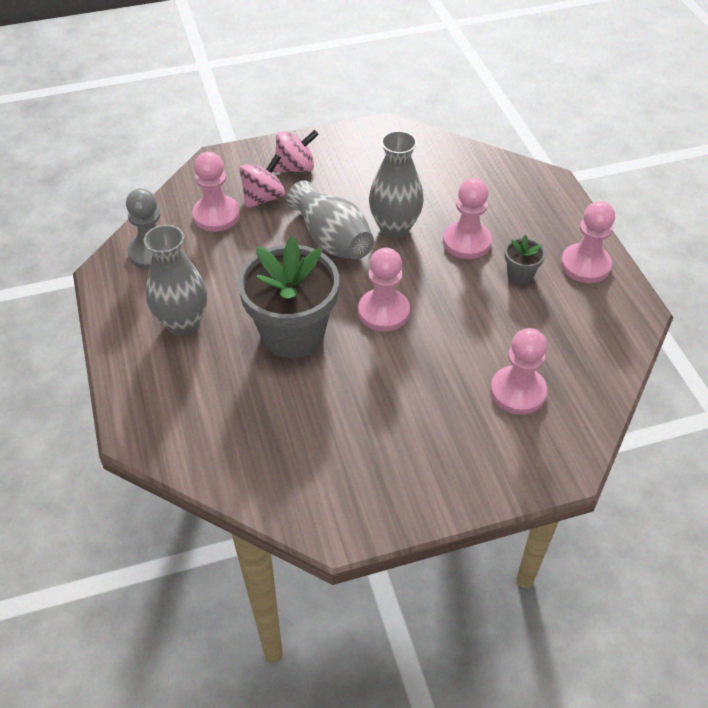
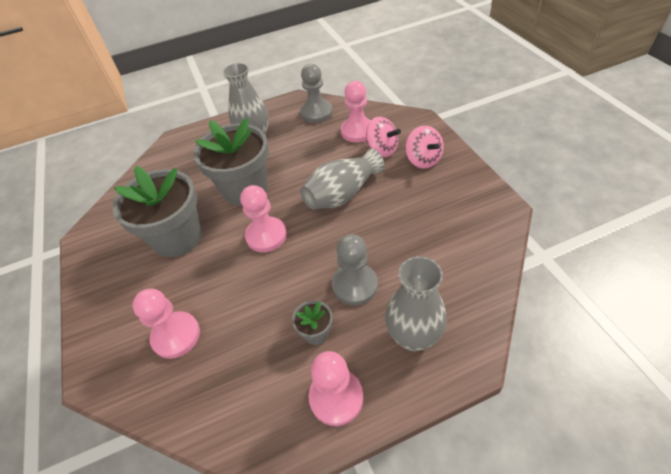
camera: 90 degrees right, 0 degrees up
(367, 405) = (177, 237): none -> grey flower pot
(394, 228) = (363, 231): grey vase -> grey vase (413, 336)
(466, 242) = (355, 285): pink pawn -> grey pawn

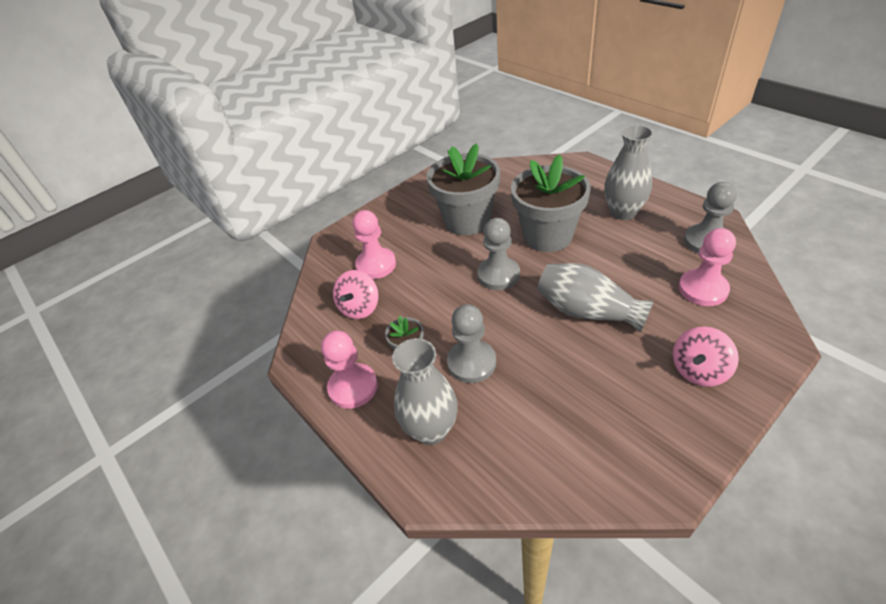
camera: 70 degrees right, 5 degrees down
(266, 236) = (498, 275): pink pawn -> grey pawn
(382, 150) = (686, 323): pink spinning top -> pink spinning top (360, 308)

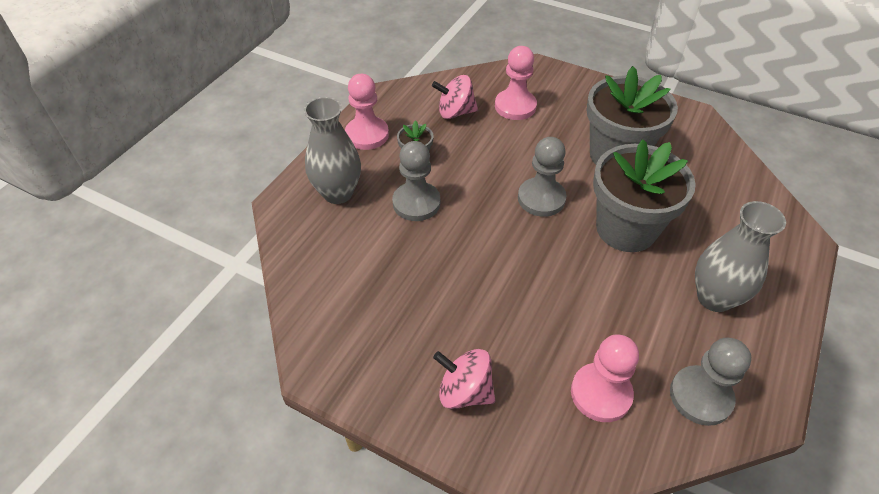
camera: 65 degrees right, 5 degrees up
(587, 311) = (516, 282): grey vase -> none

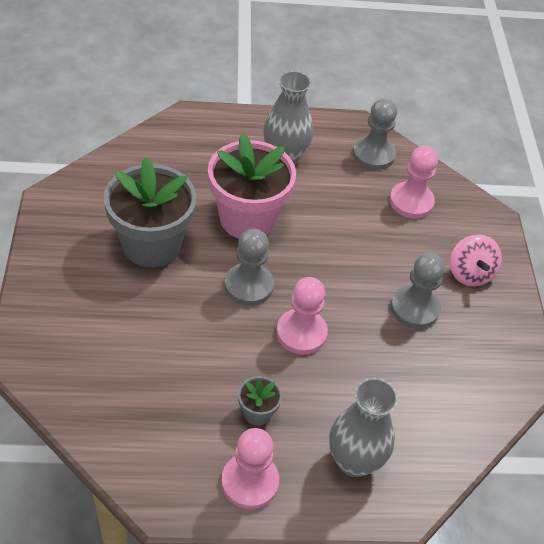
camera: 125 degrees left, 0 degrees up
(416, 203) = (320, 382): grey pawn -> grey pawn (414, 308)
(455, 112) = (158, 407): pink spinning top -> none
(515, 106) = (115, 352): pink pawn -> pink pawn (301, 333)
(626, 229) = (247, 219): grey flower pot -> pink flower pot

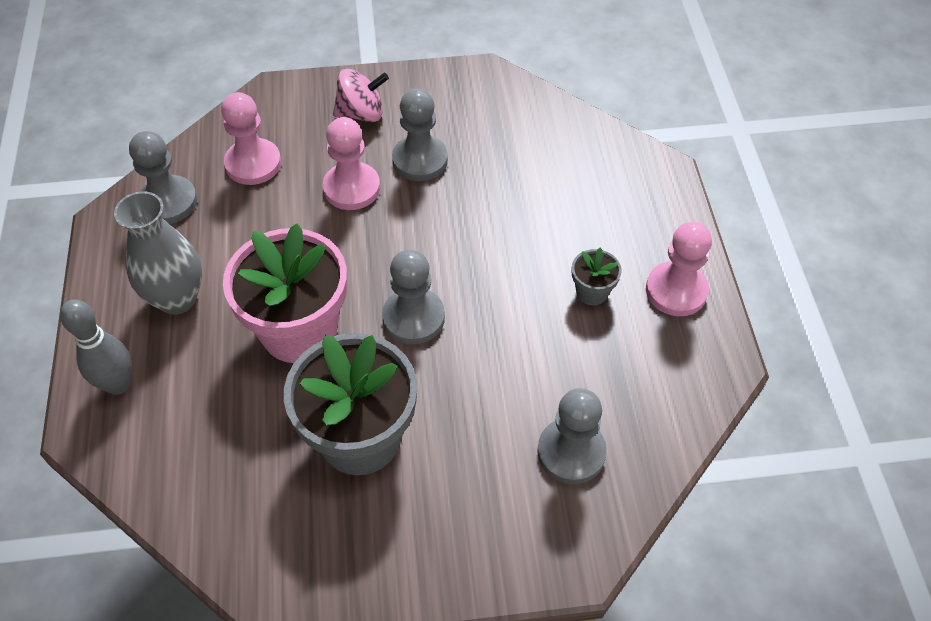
camera: 90 degrees left, 5 degrees up
(108, 368) = (571, 452): none -> grey pawn
(220, 130) = (118, 384): none -> grey bowling pin
(301, 333) = (475, 260): pink pawn -> pink pawn (351, 188)
(354, 461) = (625, 206): grey vase -> none

